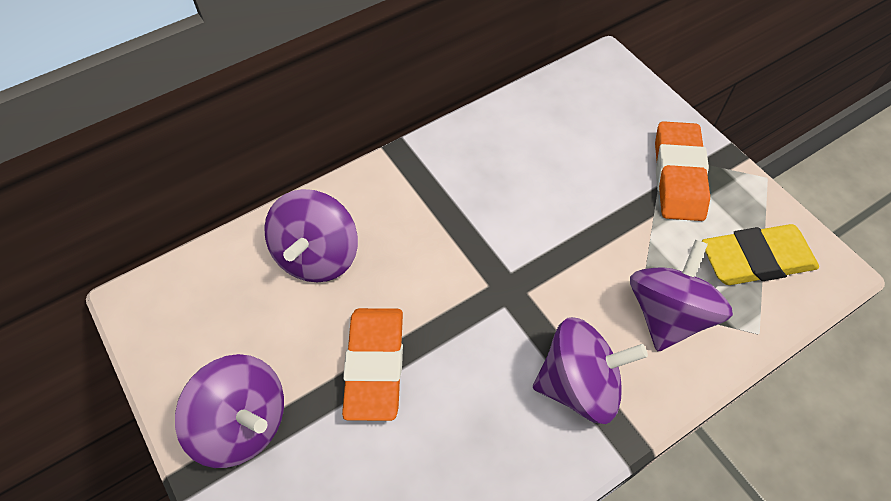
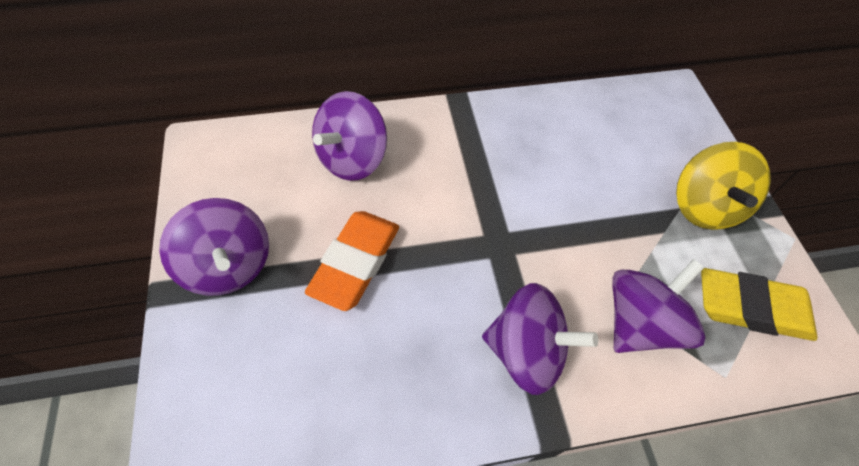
camera: 20 degrees right, 0 degrees up
(678, 176) = (704, 206): orange eraser -> yellow spinning top

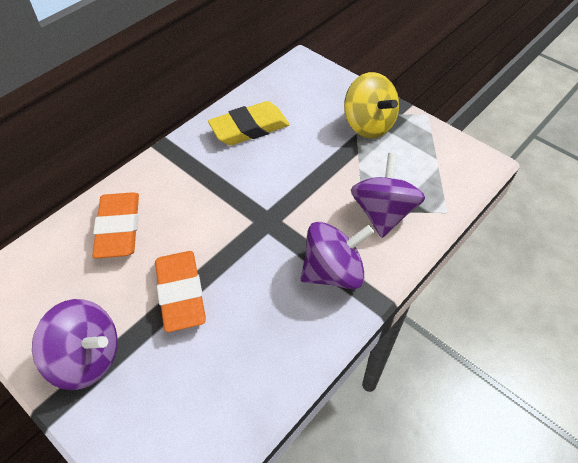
camera: 35 degrees left, 5 degrees down
(352, 159) = (119, 229): purple spinning top -> orange eraser
(751, 308) = (433, 167): yellow eraser -> yellow eraser (249, 128)

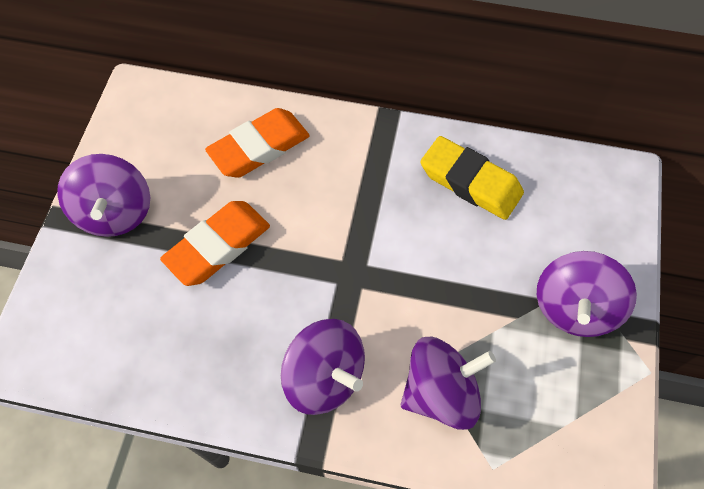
camera: 60 degrees right, 10 degrees up
(368, 124) = (574, 307): yellow spinning top -> purple spinning top

